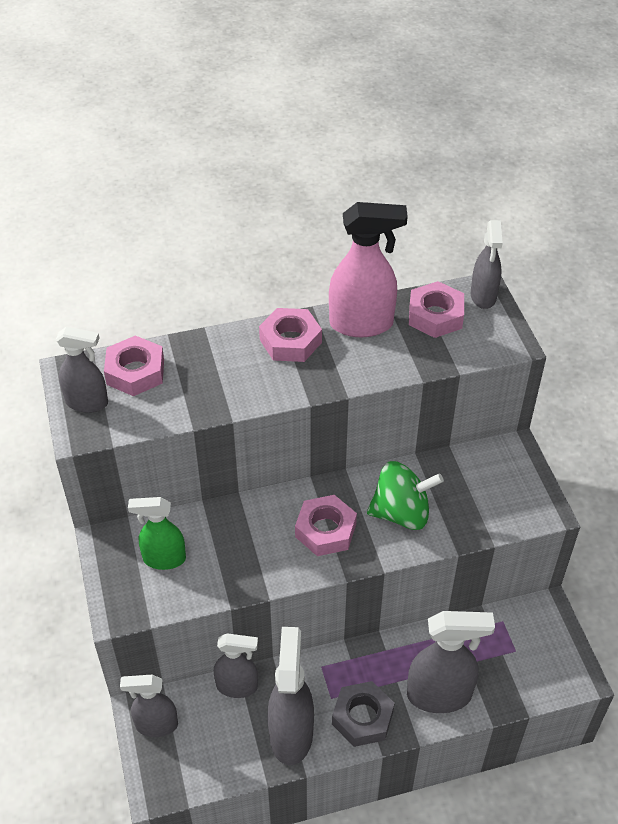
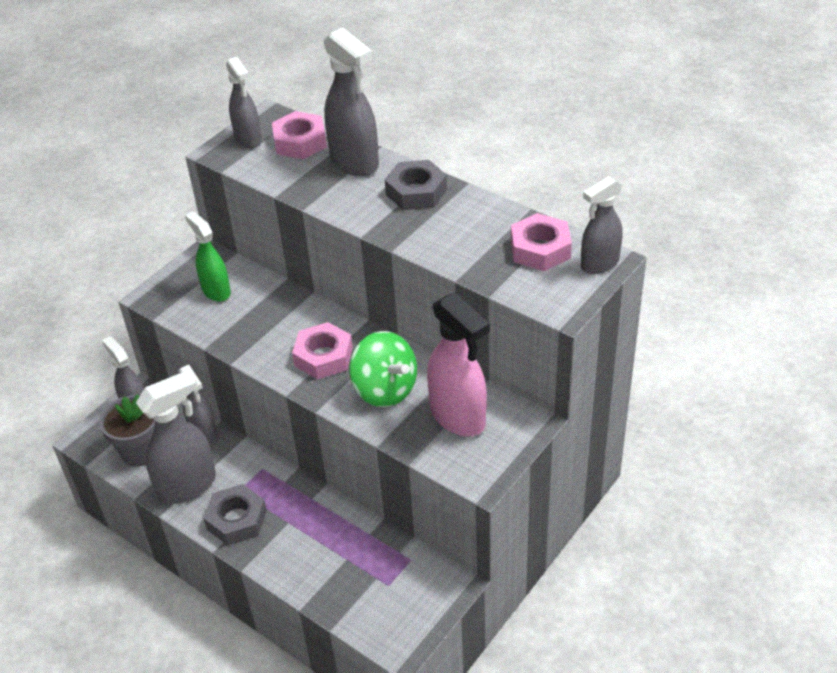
camera: 55 degrees right, 5 degrees down
(214, 750) = (140, 451): none -> grey flower pot
(290, 341) = (416, 192): pink nut -> grey nut
(362, 324) = (480, 216): pink spray bottle -> pink spray bottle (458, 417)
(440, 695) = (298, 557): grey spray bottle -> grey spray bottle (355, 162)

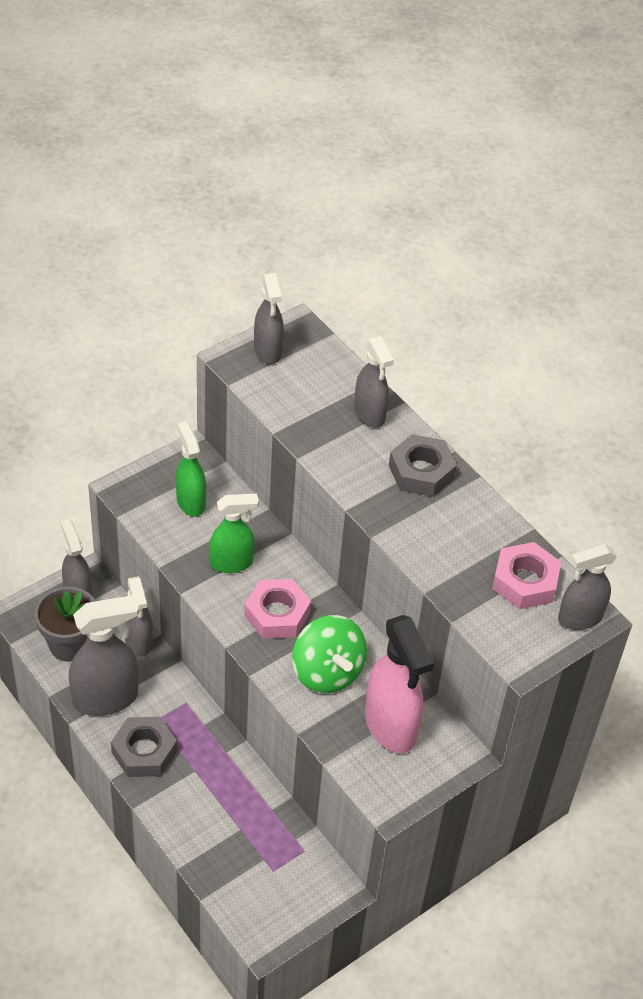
camera: 10 degrees right, 5 degrees up
(269, 328) = (232, 563): none -> green spray bottle
(300, 142) = (321, 371): pink nut -> none
(355, 162) = (370, 414): grey spray bottle -> grey spray bottle, size x0.64

